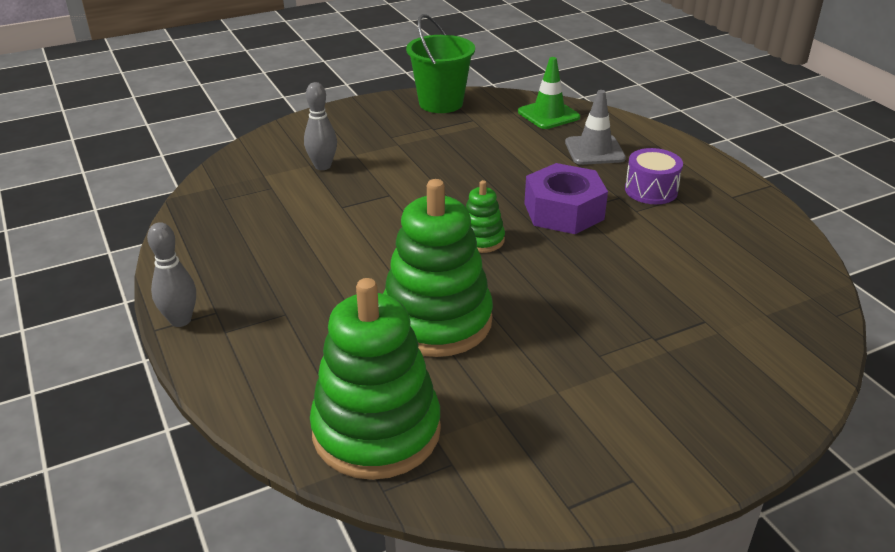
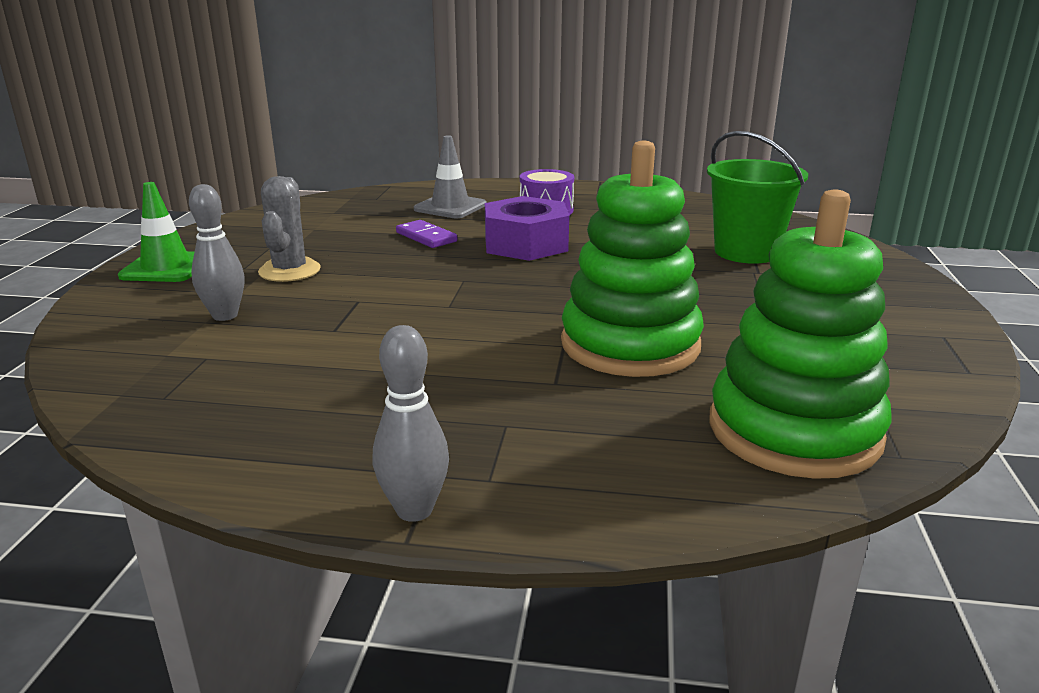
camera: 55 degrees left, 10 degrees down
(403, 152) = (289, 271): none -> grey cactus
(441, 103) = (233, 230): green bucket -> green bucket (746, 252)
(481, 240) = (518, 286): green stacking toy -> none
(521, 169) = (426, 237): none -> purple domino
(548, 114) = (357, 202): green traffic cone -> green traffic cone (166, 268)

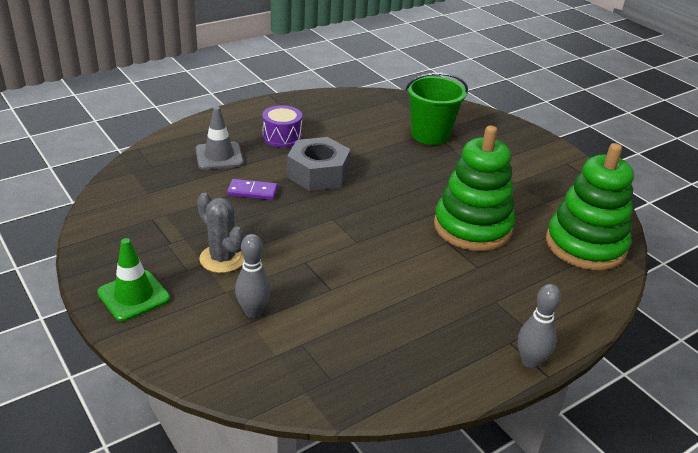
camera: 45 degrees left, 10 degrees up
(526, 244) = (318, 173): purple nut -> grey nut

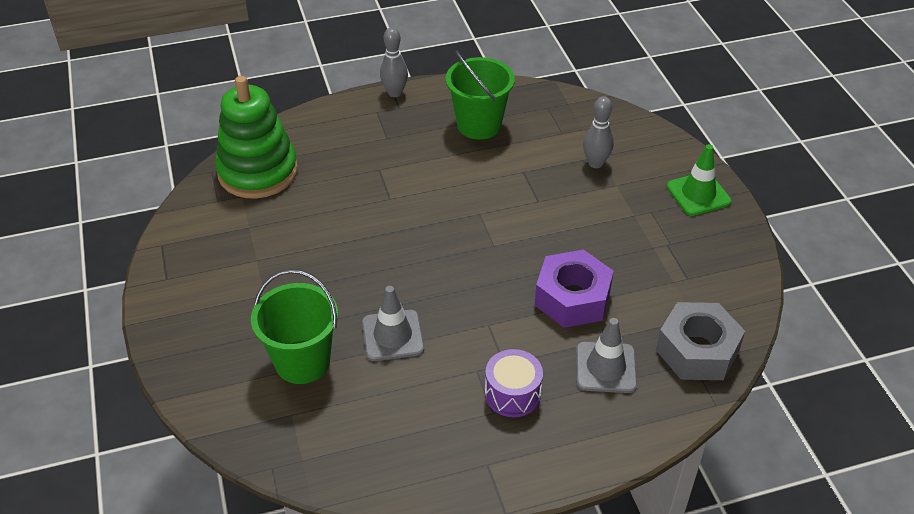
camera: 160 degrees left, 10 degrees up
(222, 258) = (616, 217): grey cactus -> none
(252, 191) = (572, 298): purple domino -> purple nut
(318, 173) = (486, 314): grey nut -> grey nut (697, 351)
(380, 154) = (392, 335): none -> grey traffic cone
(404, 336) = (479, 125): none -> green bucket
(472, 227) = (353, 210): green stacking toy -> none

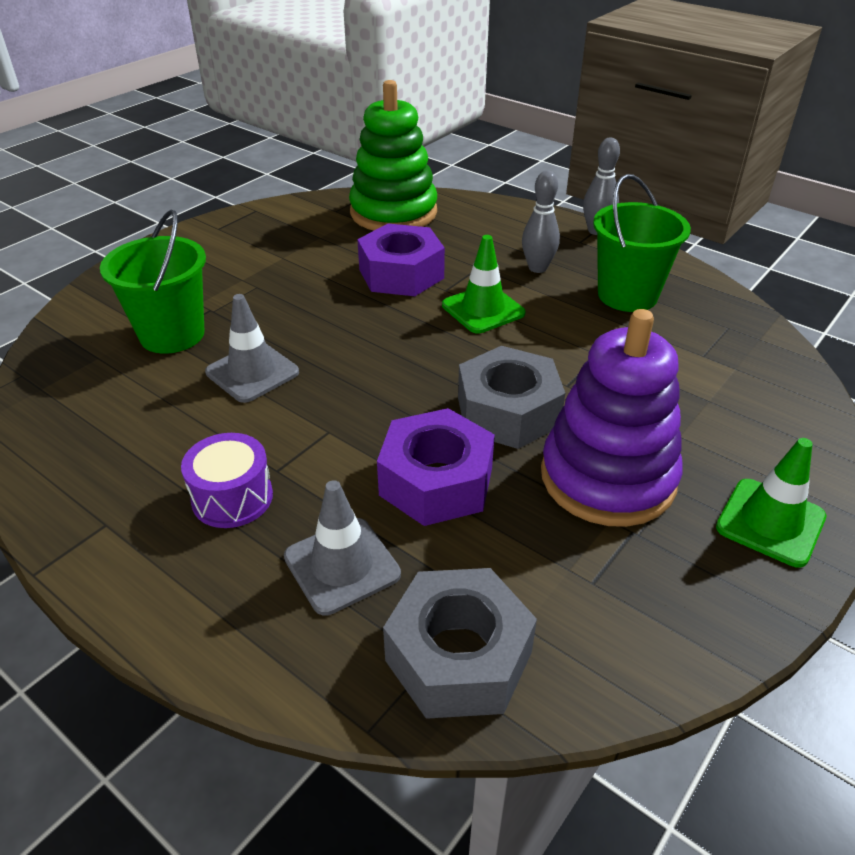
camera: 55 degrees right, 5 degrees down
(347, 209) = (401, 274): none -> purple nut
(430, 193) = (483, 309): none -> green traffic cone
(540, 238) = (508, 412): none -> grey nut
(595, 163) = (691, 402): grey bowling pin -> grey bowling pin (537, 268)
(624, 230) = (607, 477): none -> purple stacking toy

